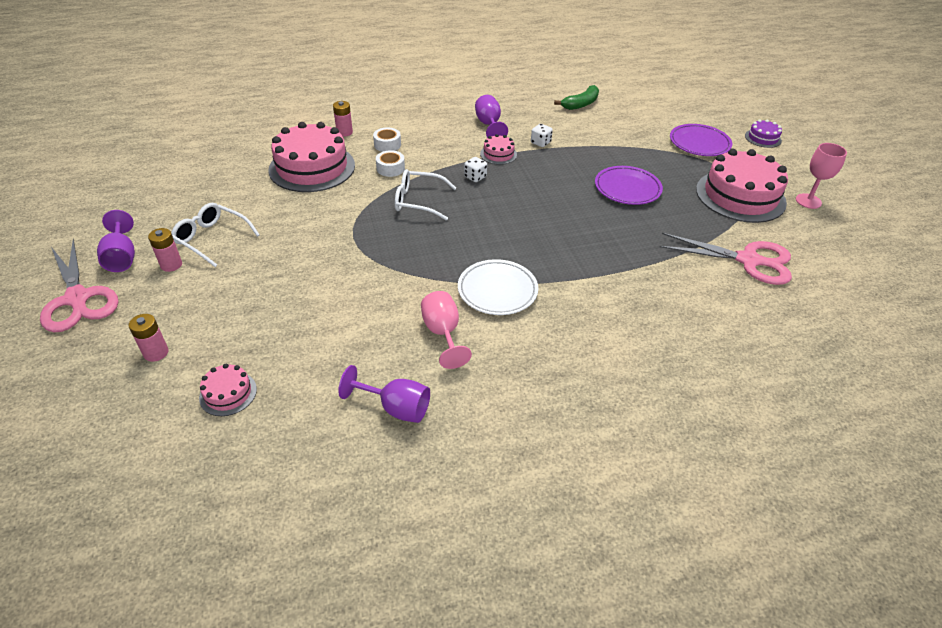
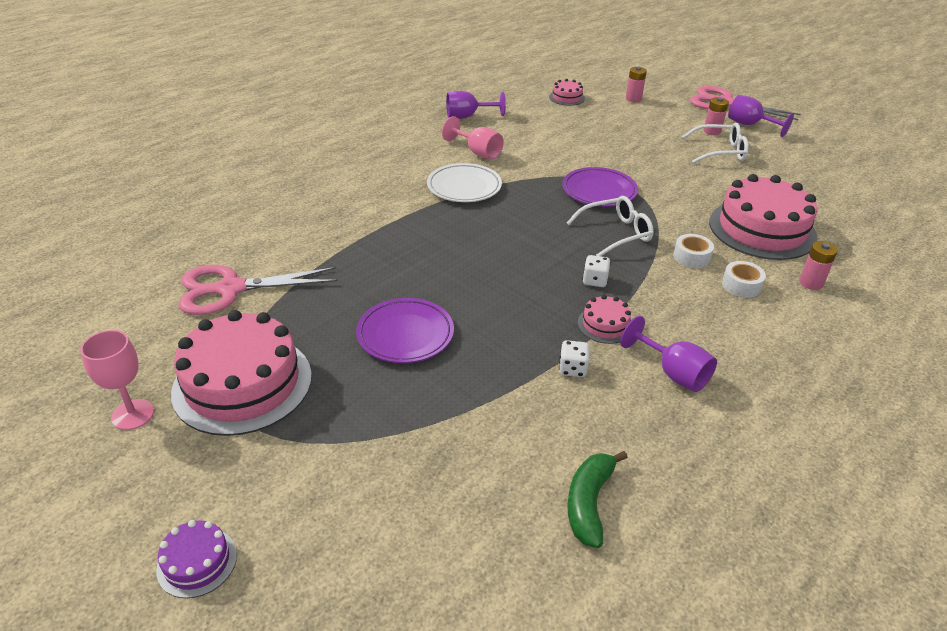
camera: 150 degrees right, 5 degrees down
(699, 143) = (325, 482): purple plate -> purple plate (599, 191)

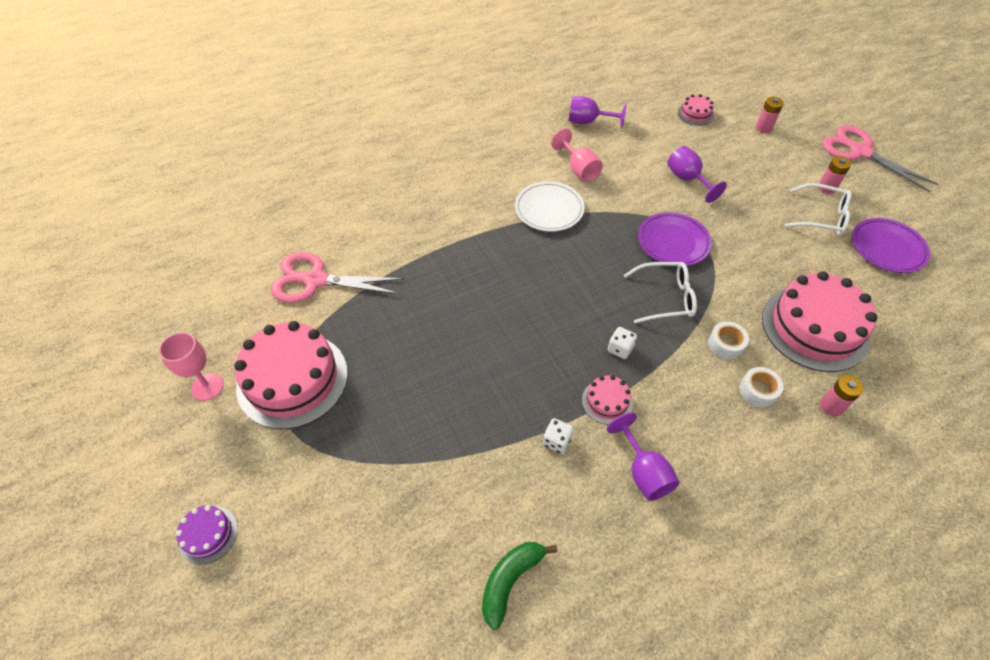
camera: 20 degrees right, 15 degrees up
(405, 334) = (433, 365): purple plate -> purple plate (887, 248)
(750, 125) = (873, 188): purple goblet -> purple goblet (688, 180)

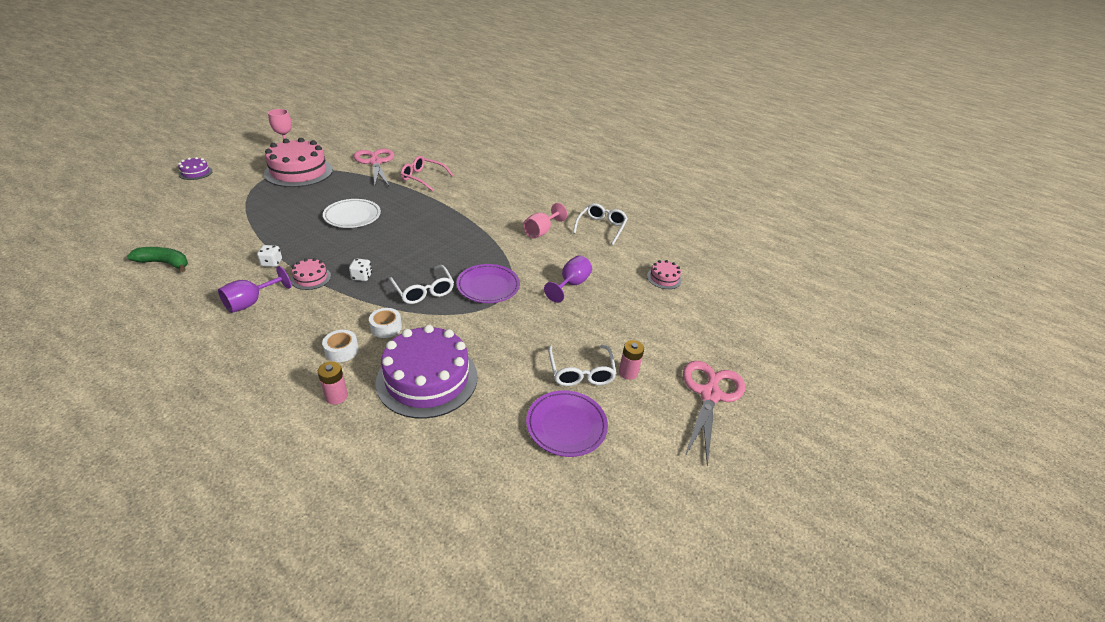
camera: 60 degrees right, 15 degrees down
(394, 239) = (422, 178): none -> pink glasses
(549, 209) = (487, 226): white plate -> white plate (352, 216)
(588, 122) = (601, 227): purple goblet -> white glasses
(763, 128) = (683, 321): pink battery -> none
(814, 327) = (427, 379): pink cake -> purple cake

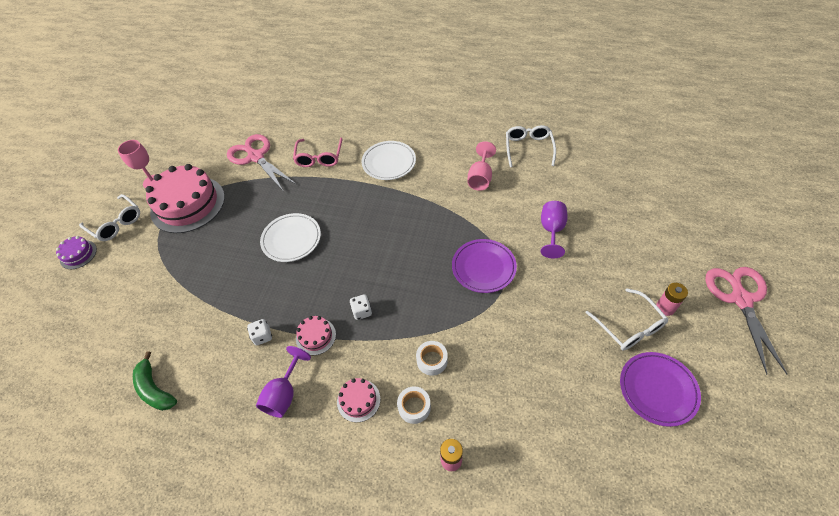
camera: 15 degrees left, 15 degrees up
(164, 263) = (155, 389): green banana -> green banana turned 120 degrees counterclockwise
(422, 178) = (319, 157): pink glasses -> pink glasses turned 90 degrees counterclockwise
(423, 291) = (431, 301): white glasses -> white glasses (116, 223)
(427, 379) = (512, 399): purple cake -> none
(474, 198) = (389, 163): none -> white plate
(664, 278) = (622, 186): pink cake -> pink cake (358, 400)

